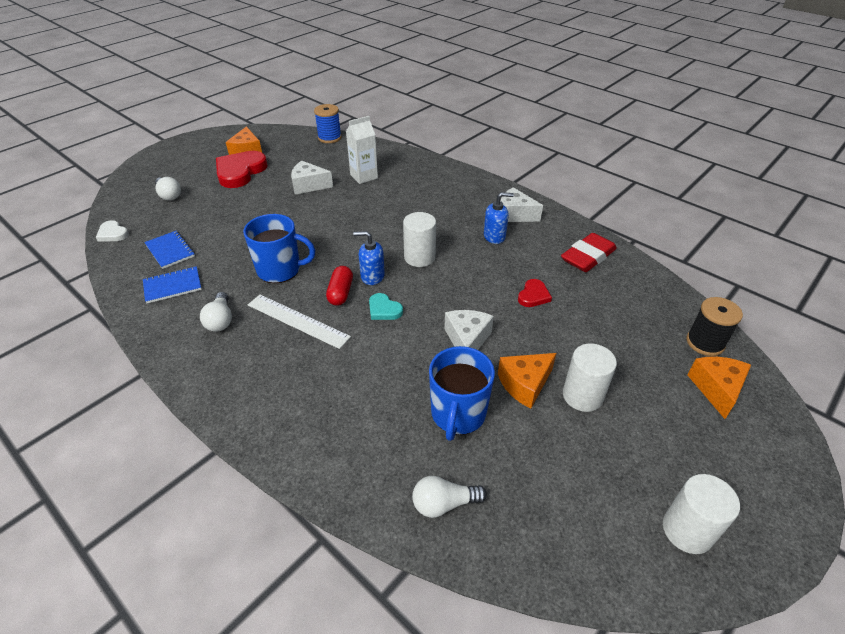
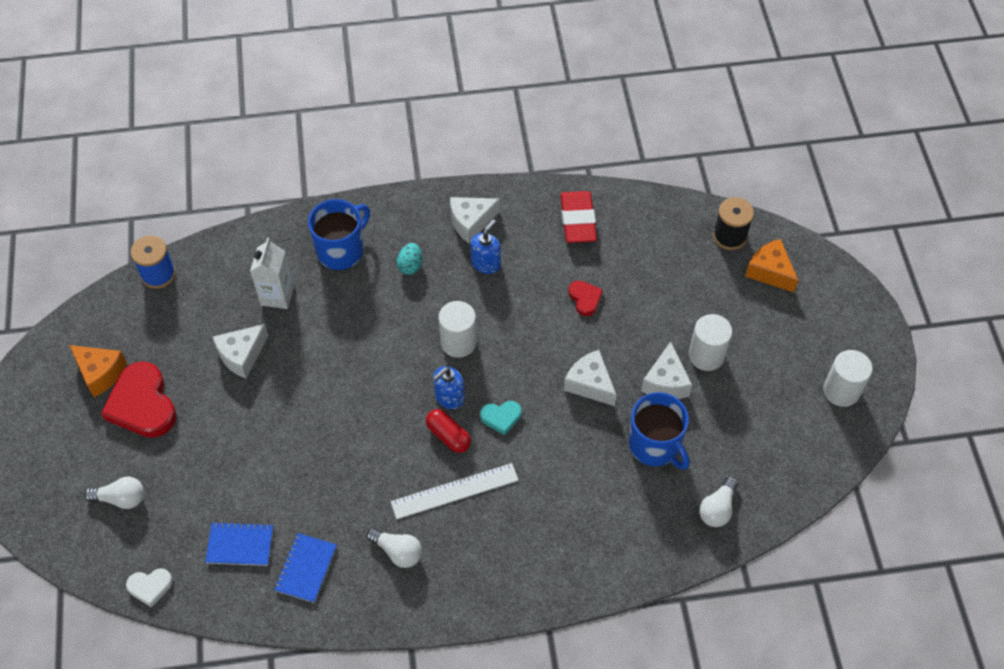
camera: 50 degrees left, 15 degrees up
(280, 270) = (368, 465): blue mug -> blue mug (341, 251)
(449, 209) = (410, 266): none -> turquoise egg
(525, 384) = (665, 382): orange cheese -> white cheese

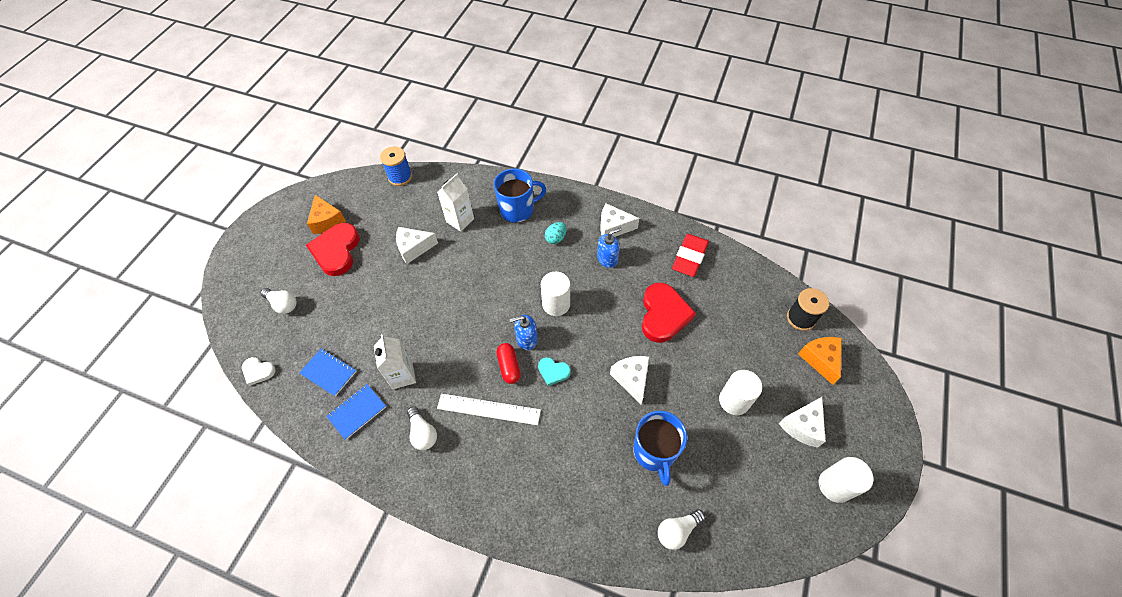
camera: 30 degrees right, 0 degrees up
(331, 505) = (402, 375): none -> white carton
(585, 299) = (663, 315): red heart -> red heart, size x1.99
(665, 382) = (690, 405): white cheese -> white cheese (802, 426)

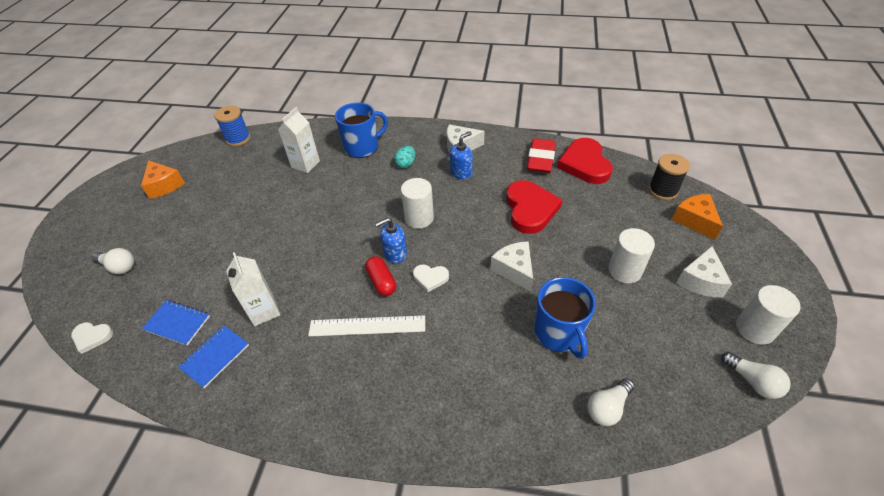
camera: 10 degrees left, 10 degrees down
(336, 251) = (176, 209): red heart -> red heart (585, 164)
(414, 248) = (260, 194): white cheese -> none
(423, 433) = (296, 364): white light bulb -> white light bulb (752, 381)
(553, 372) = (430, 278): turquoise heart -> white heart

